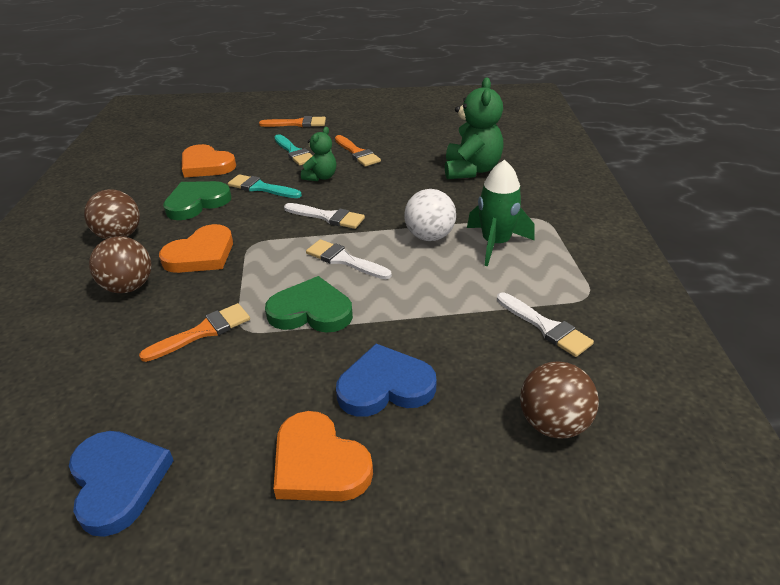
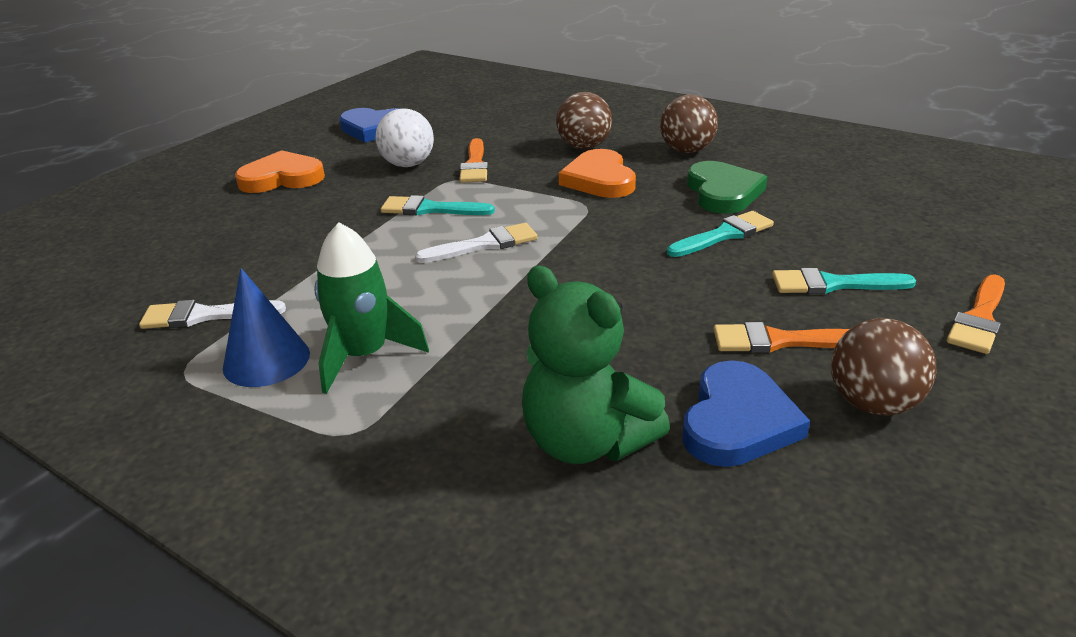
camera: 125 degrees right, 5 degrees down
(206, 165) = (837, 212): orange heart -> none
(311, 311) = (430, 209): green heart -> turquoise brush
(321, 177) = (714, 284): green teddy bear -> none
(328, 217) = (590, 259): white brush -> none
(385, 386) = (295, 215): blue heart -> blue heart (737, 421)
(429, 236) = (451, 312): white ball -> white ball (408, 164)
(541, 272) = (266, 360): none -> blue cone
(553, 423) = (138, 266): brown ball -> brown ball (872, 404)

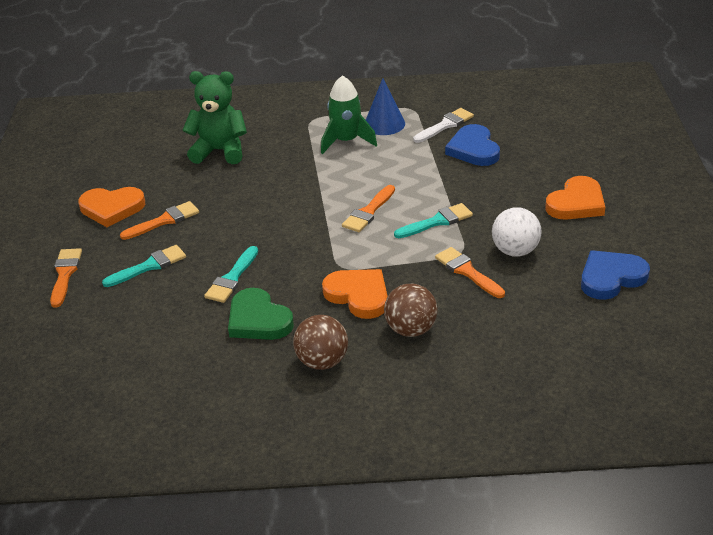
camera: 145 degrees right, 5 degrees up
(484, 244) = (368, 212): white brush -> orange brush
(737, 421) = (166, 180): blue heart -> blue heart (473, 149)
(872, 404) = (112, 208): brown ball -> orange heart

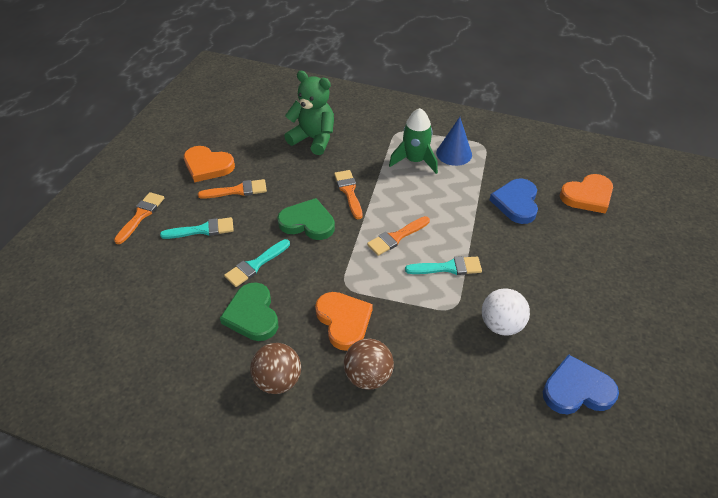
camera: 20 degrees right, 10 degrees up
(264, 226) = (307, 222): none -> green heart
(445, 125) = (504, 171): white brush -> none
(467, 271) = (448, 331): orange brush -> orange brush (349, 192)
(576, 203) = (582, 292): orange heart -> orange heart (587, 196)

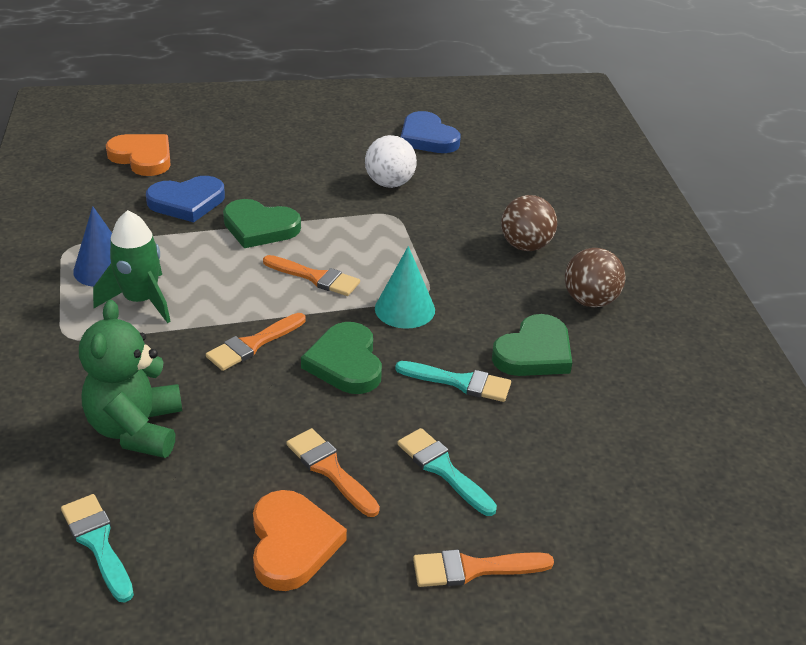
camera: 120 degrees left, 10 degrees down
(338, 268) = (405, 309): none -> turquoise cone
(344, 321) = (477, 280): orange heart -> none
(448, 267) = (337, 229): turquoise brush -> turquoise brush (98, 543)
(468, 228) = (259, 227): none -> green heart

